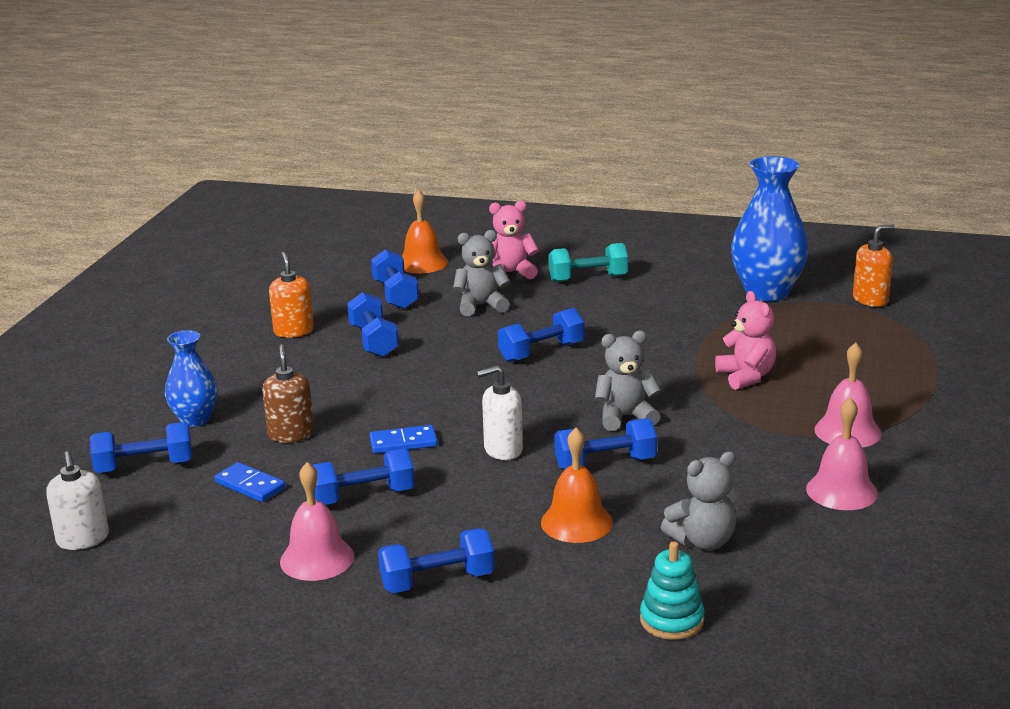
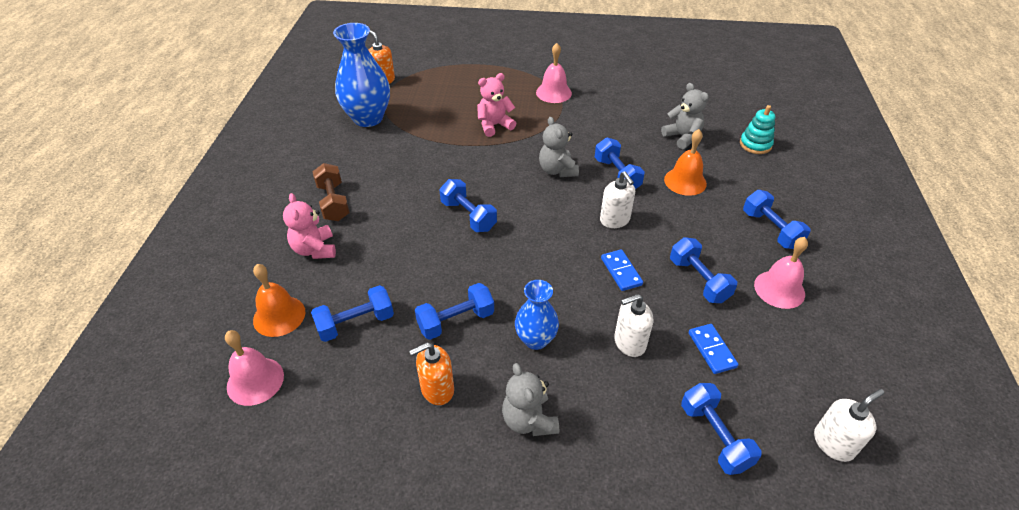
camera: 100 degrees left, 20 degrees up
(195, 419) = (625, 422): blue vase -> blue vase (535, 339)
(250, 485) = (711, 350): blue domino -> blue domino turned 45 degrees counterclockwise
(291, 434) = (629, 343): brown soap dispenser -> white soap dispenser
(481, 306) = (383, 260): grey teddy bear -> grey teddy bear (529, 420)
(588, 279) = (333, 202): turquoise dumbbell -> brown dumbbell
(841, 491) = (616, 96): pink bell -> pink bell (255, 381)

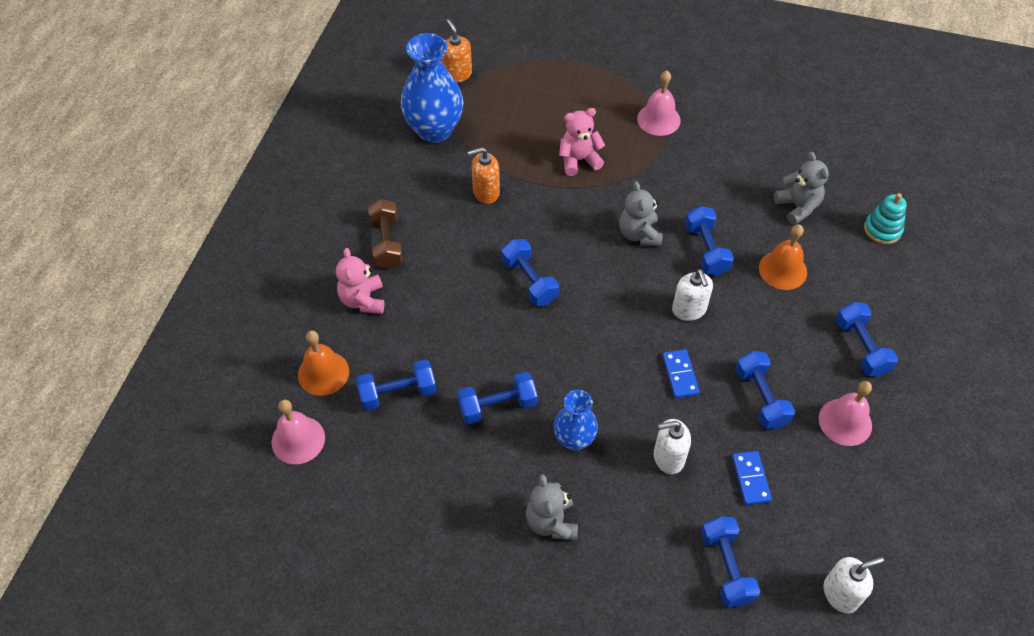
camera: 10 degrees right, 10 degrees up
(437, 389) = (469, 476): orange soap dispenser -> orange soap dispenser (486, 192)

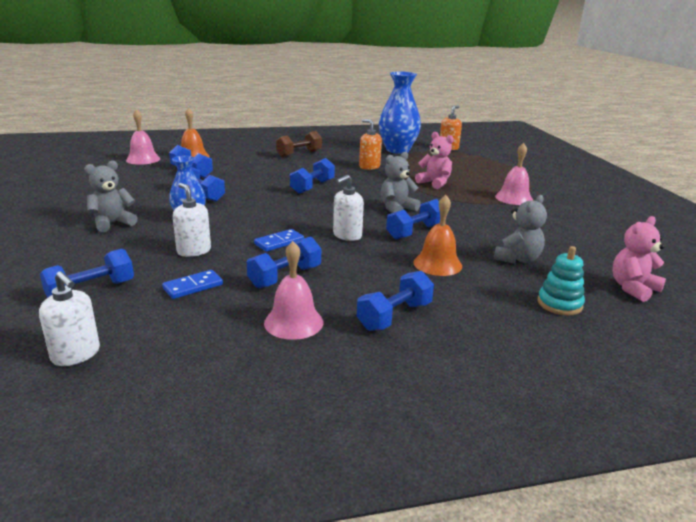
camera: 60 degrees right, 30 degrees down
(363, 300) = (252, 156): pink teddy bear -> pink teddy bear (633, 288)

